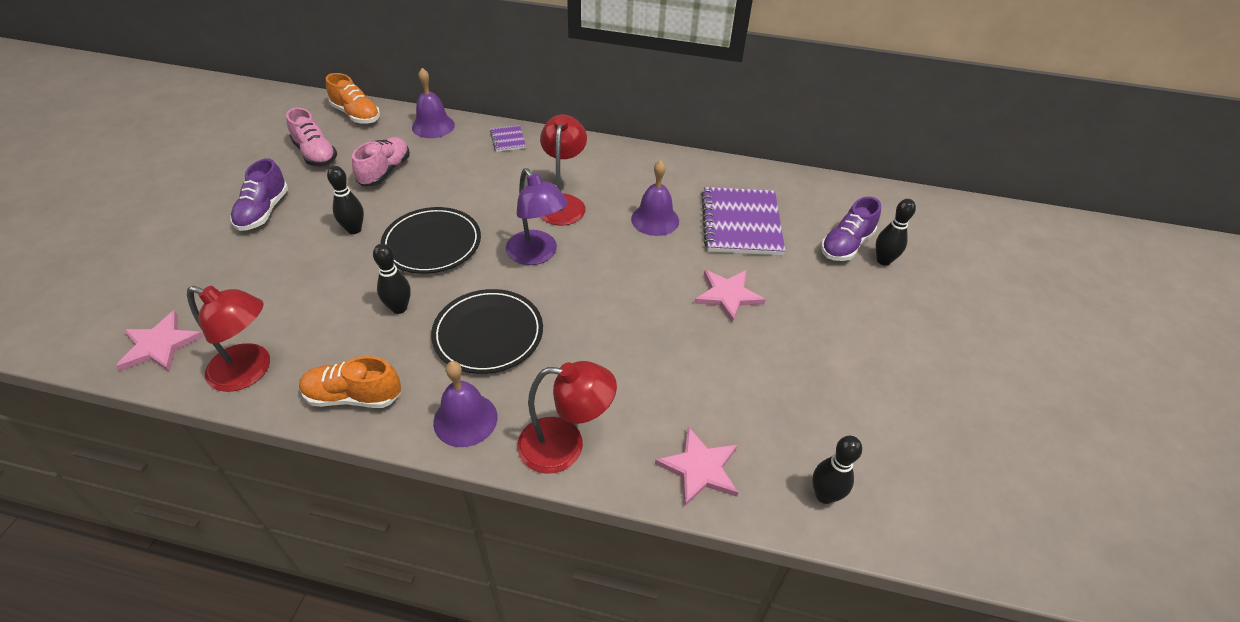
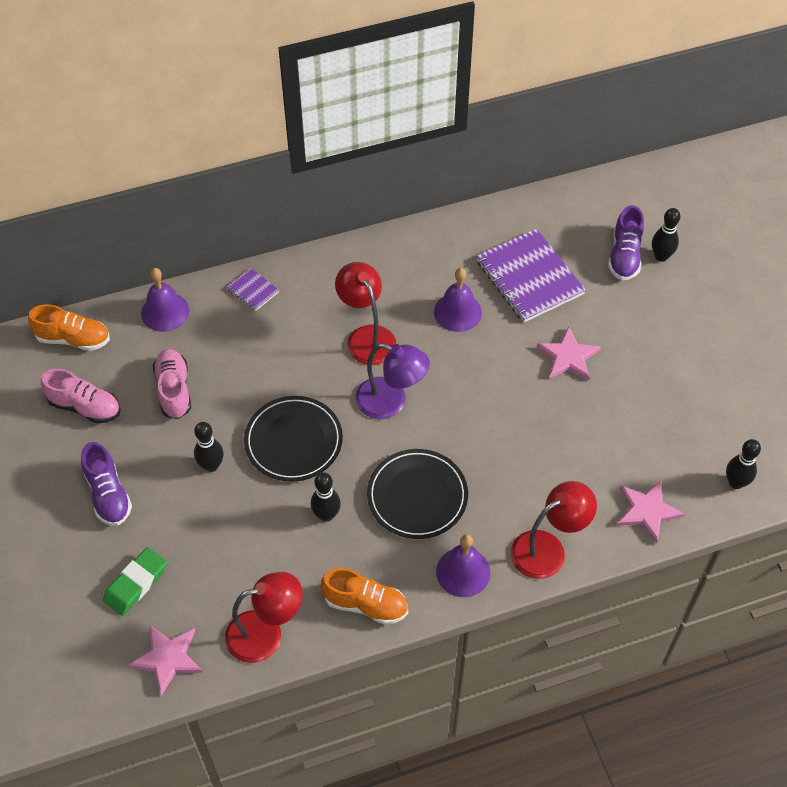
camera: 30 degrees left, 10 degrees up
(207, 278) = (136, 583): none -> green eraser
(353, 396) = (365, 604): orange shoe -> orange shoe turned 135 degrees counterclockwise

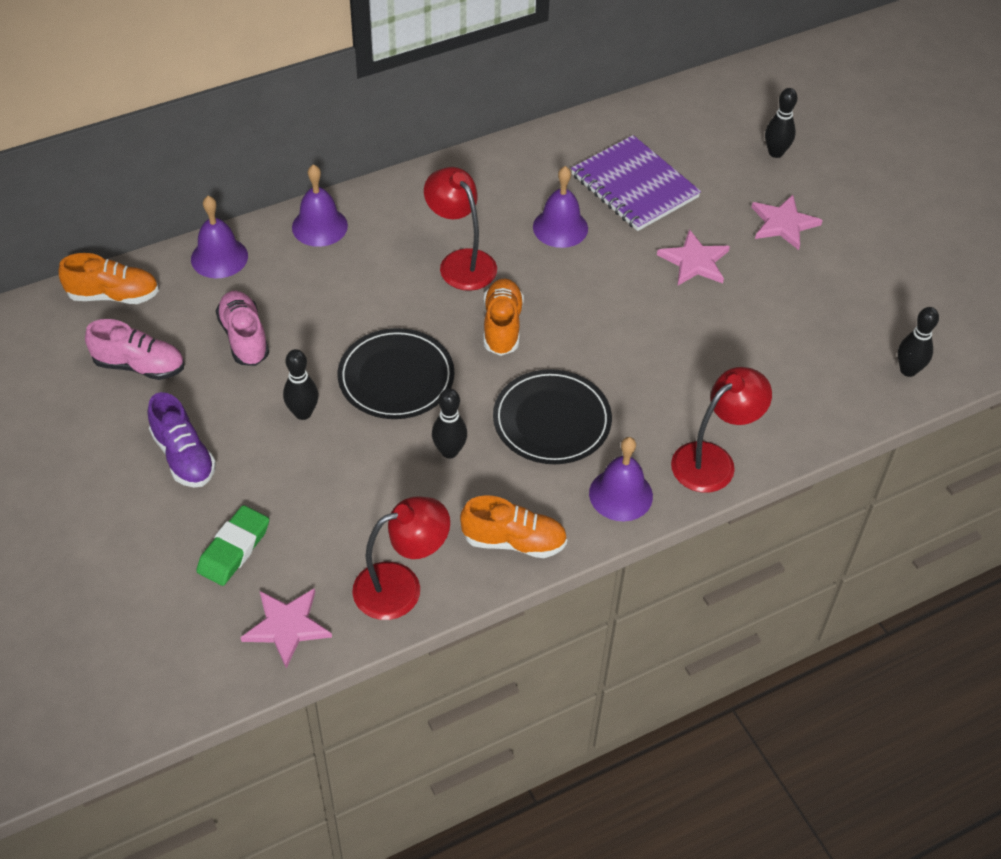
camera: 10 degrees left, 5 degrees down
(253, 290) = (319, 226): purple notebook -> purple bell
(391, 402) = (502, 326): purple lamp -> orange shoe
(624, 256) = (735, 155): purple shoe -> none
(647, 511) = (816, 409): pink star -> pink star (783, 224)

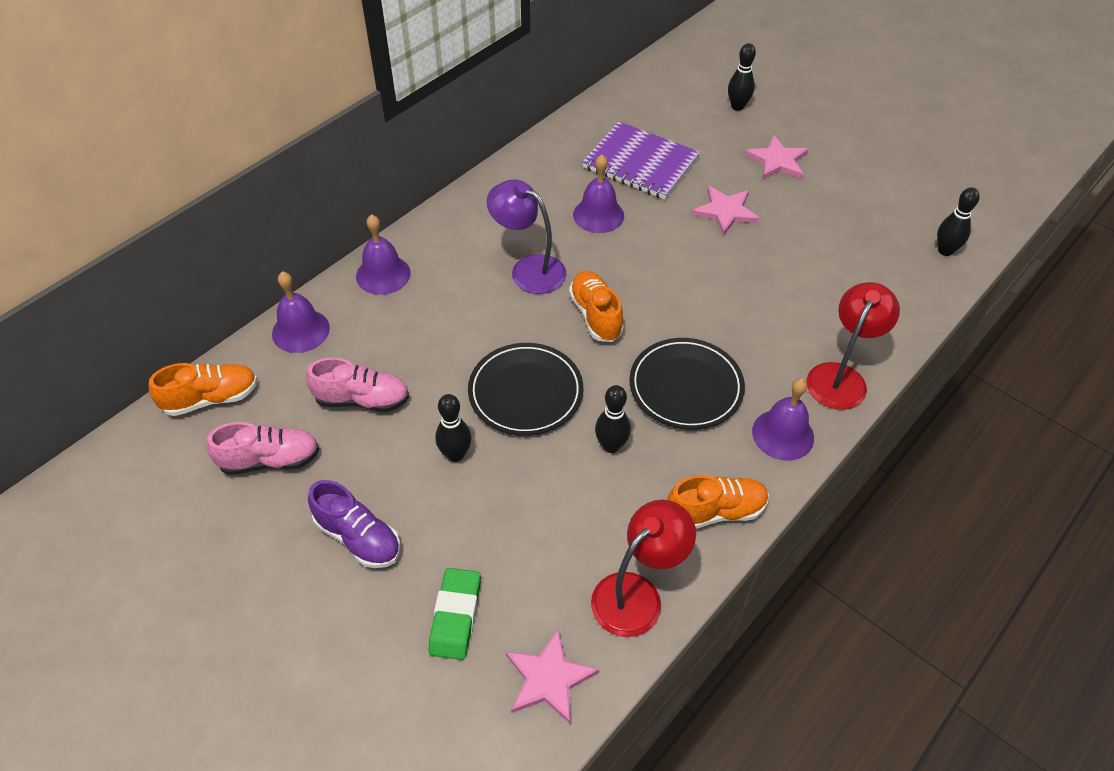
camera: 20 degrees left, 0 degrees up
(244, 338) = (362, 400): pink shoe -> pink shoe turned 135 degrees clockwise
(461, 262) = (528, 269): red lamp -> purple lamp

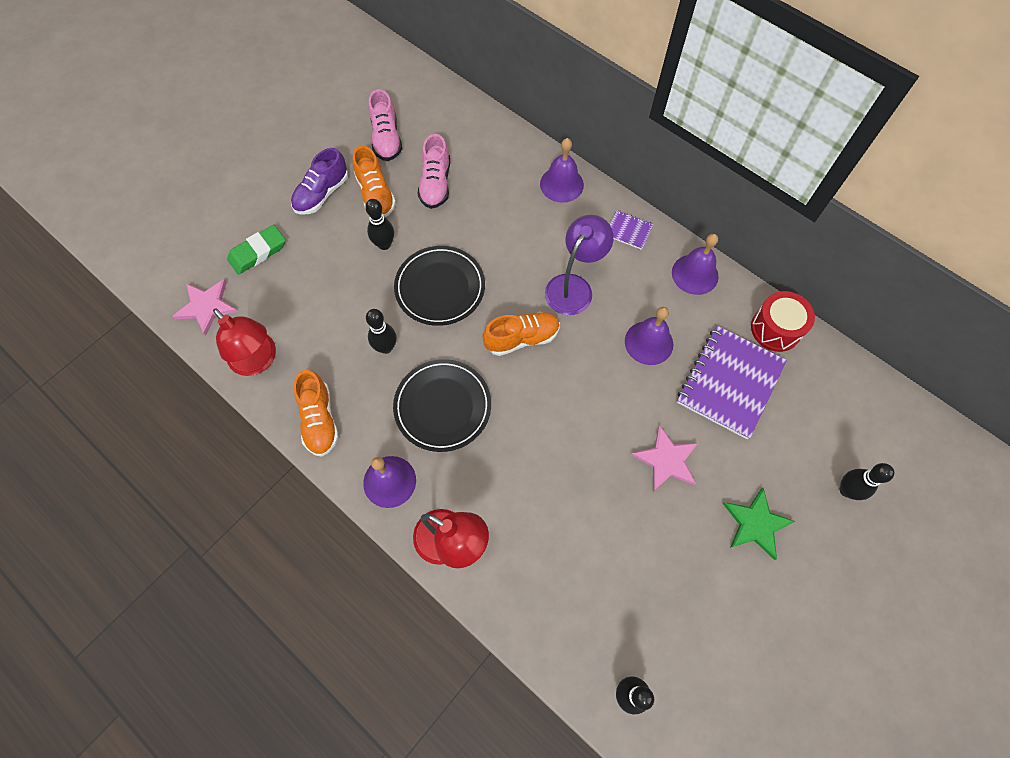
camera: 90 degrees right, 15 degrees up
(211, 398) = (439, 100): orange shoe -> orange shoe (375, 194)
(300, 330) = (501, 140): purple bell -> purple bell (695, 274)
(455, 616) = (258, 252): green eraser -> green eraser turned 45 degrees counterclockwise
(457, 221) = (629, 231): none -> purple notebook
(581, 128) = (775, 329): none -> red drum
(777, 161) = (756, 524): pink star -> green star

